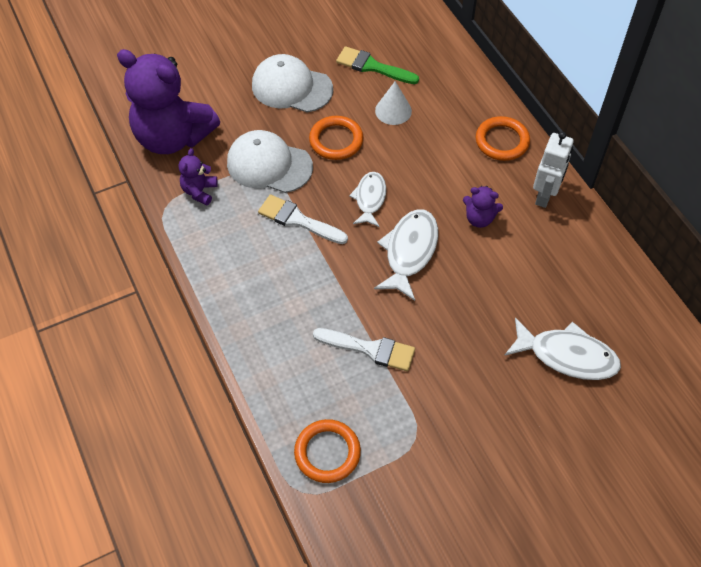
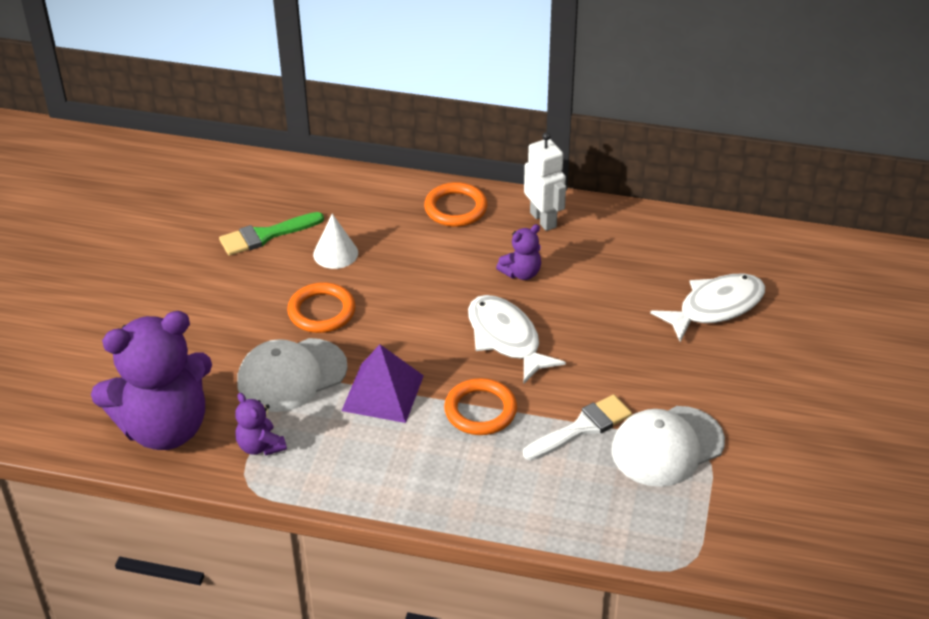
camera: 50 degrees left, 15 degrees down
(291, 87) = (217, 304): white cap -> white cap (667, 446)
(298, 220) = (383, 393): white brush -> purple pyramid
(327, 452) = (662, 522): orange ring -> orange ring (480, 410)
(370, 199) = (417, 329): white fish -> none

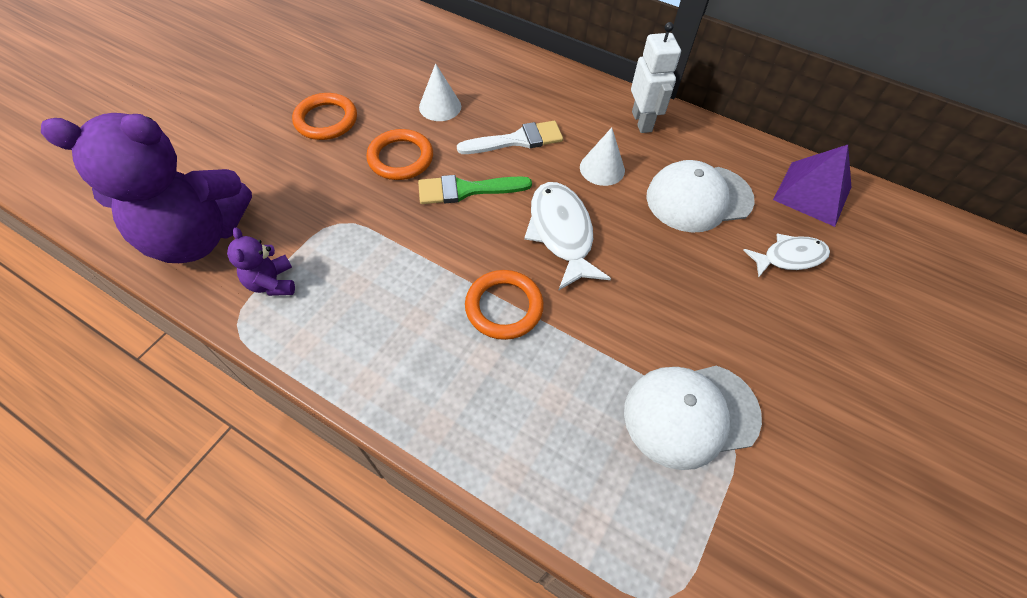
camera: 15 degrees right, 15 degrees up
(265, 235) = (388, 76): green brush -> green brush (467, 190)
(291, 375) = (341, 215): white cap -> white cap (698, 198)
(383, 393) = (416, 258): purple pyramid -> purple pyramid (812, 193)
(455, 208) = (565, 92): orange ring -> orange ring (326, 120)
(521, 273) = (602, 168): purple teddy bear -> white cone
(582, 428) = (603, 360): white brush -> white brush (517, 140)
(716, 307) = (789, 257): white fish -> white fish, size x0.65

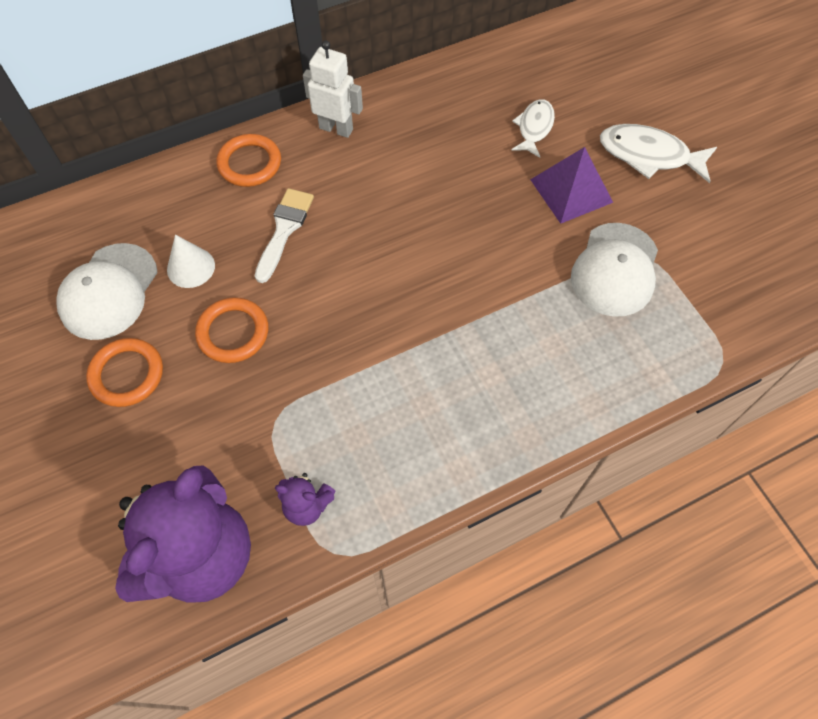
camera: 55 degrees left, 5 degrees up
(467, 190) = (313, 299): green brush -> none
(504, 307) = (454, 336): orange ring -> orange ring (249, 163)
(561, 233) = (410, 255): white fish -> white fish (649, 155)
(602, 168) = (365, 188): white cone -> none
(698, 198) = (443, 144): white cap -> white cap (109, 291)
(812, 193) = (490, 74): purple pyramid -> purple pyramid (571, 191)

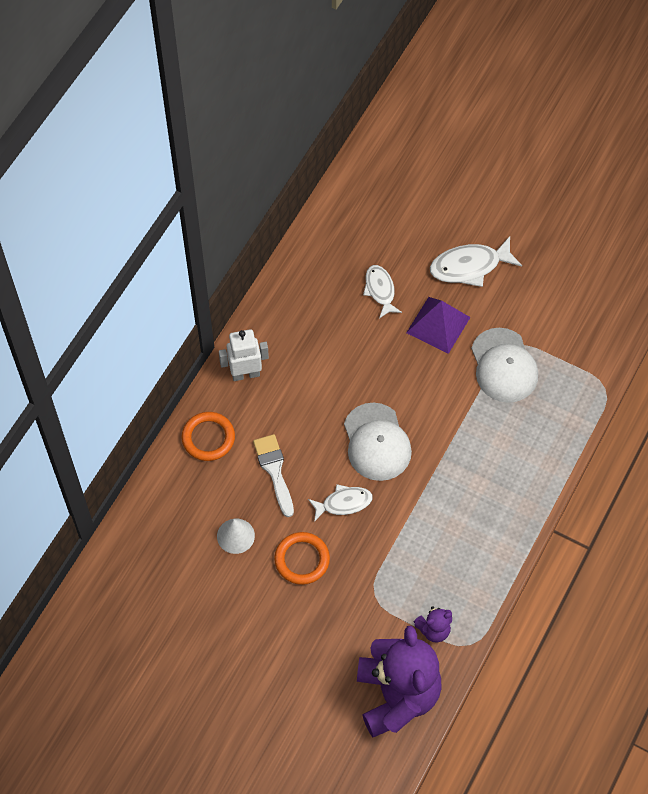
camera: 35 degrees left, 0 degrees up
(109, 291) = (197, 586): white cap -> white cap (376, 442)
(127, 374) = (259, 629): orange ring -> none
(326, 303) = (343, 503): none -> white fish

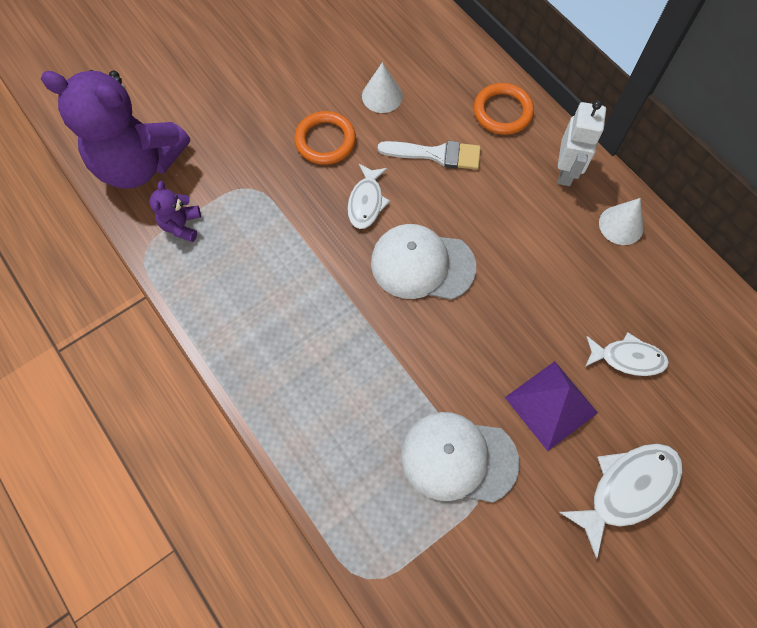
camera: 115 degrees right, 5 degrees up
(275, 324) = (621, 225): none -> white cone
(469, 266) = (627, 489): white fish -> white fish turned 45 degrees clockwise

